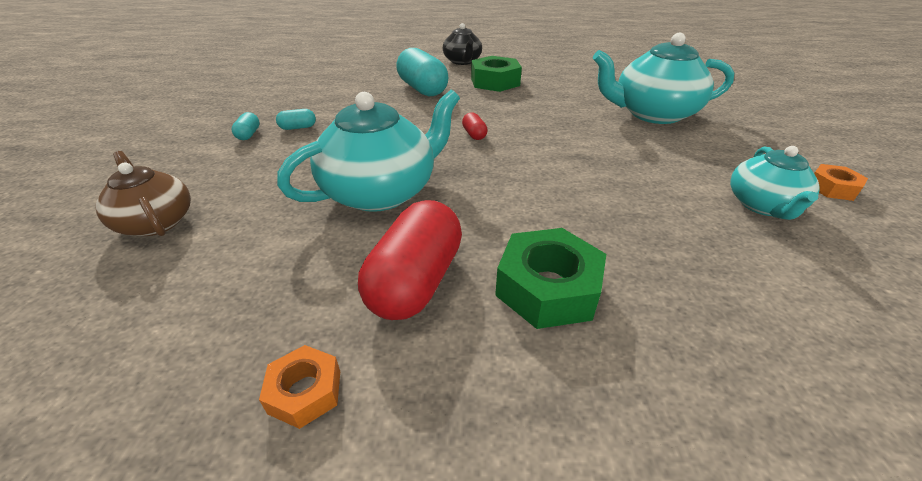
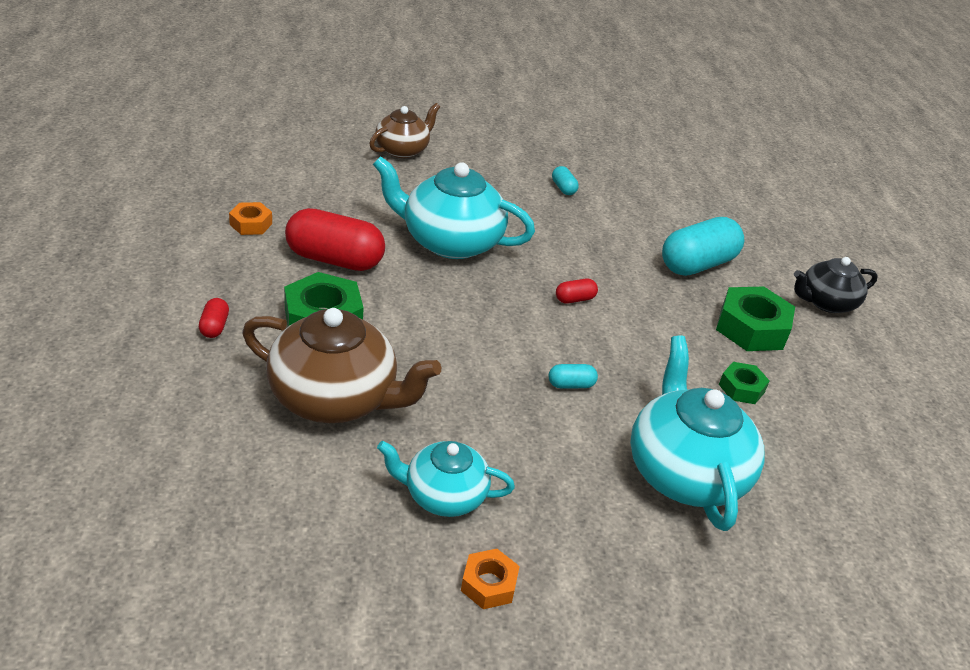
camera: 80 degrees right, 0 degrees up
(249, 134) = (542, 164): turquoise capsule -> turquoise capsule (571, 385)
(381, 191) = (450, 241): turquoise teapot -> turquoise teapot turned 150 degrees clockwise
(559, 91) = (741, 388): none -> green nut
(606, 417) = (214, 327): none -> red capsule
(686, 273) = (335, 398): none -> brown teapot

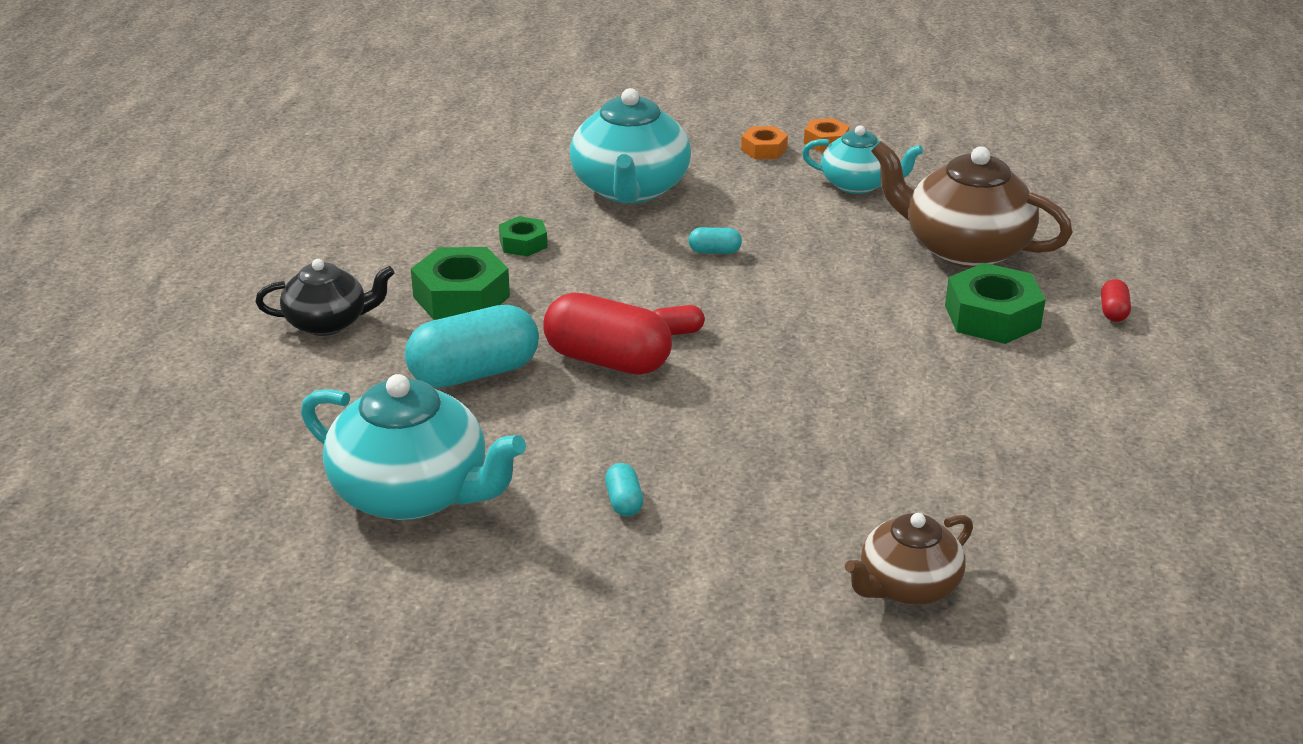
camera: 165 degrees left, 5 degrees down
(251, 224) = (1124, 436): orange nut -> orange nut (764, 149)
(334, 259) = (993, 385): red capsule -> red capsule (607, 360)
(450, 241) = (832, 409): turquoise teapot -> turquoise teapot (413, 494)

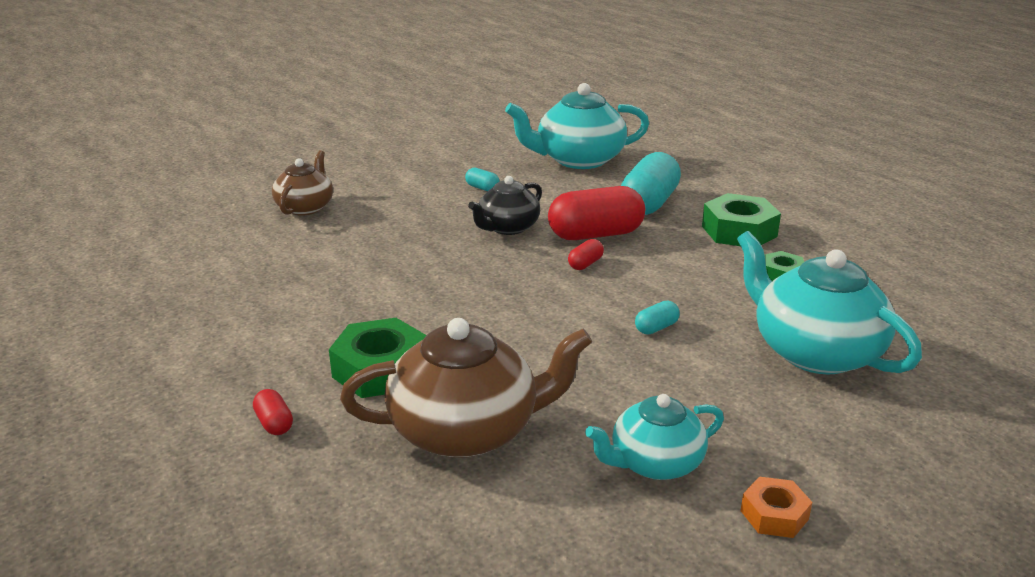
camera: 140 degrees right, 5 degrees down
(328, 323) = (767, 194): black teapot -> black teapot (507, 228)
(764, 149) = (806, 463): orange nut -> none

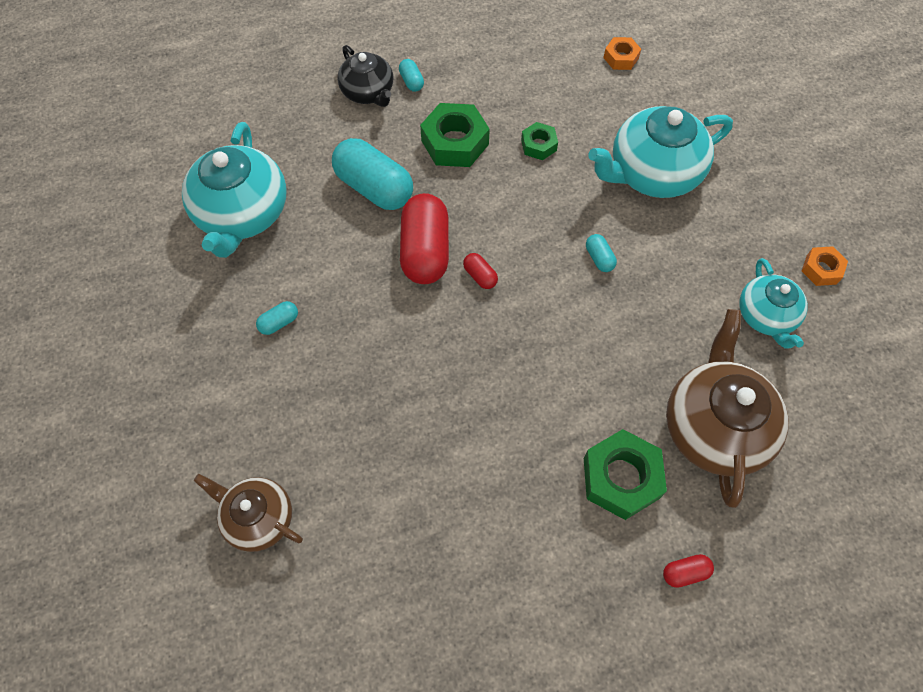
camera: 75 degrees left, 35 degrees up
(507, 228) = (385, 321): black teapot -> black teapot (368, 92)
(793, 202) = (411, 82): none -> turquoise capsule
(977, 311) = (621, 58): none -> orange nut

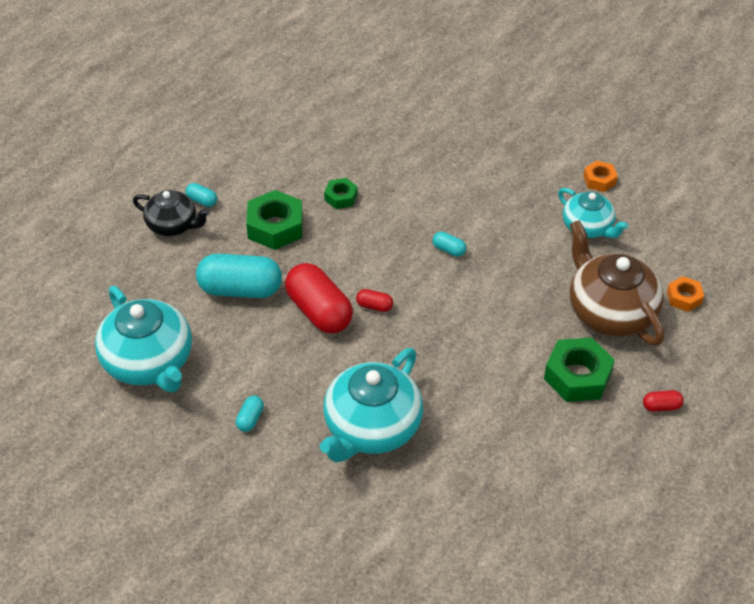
camera: 35 degrees left, 15 degrees down
(258, 518) = (353, 550): brown teapot -> none
(621, 58) = (350, 108): orange nut -> orange nut (684, 297)
(652, 173) = (438, 175): turquoise teapot -> turquoise teapot (371, 428)
(685, 572) = (661, 406): red capsule -> red capsule turned 45 degrees clockwise

